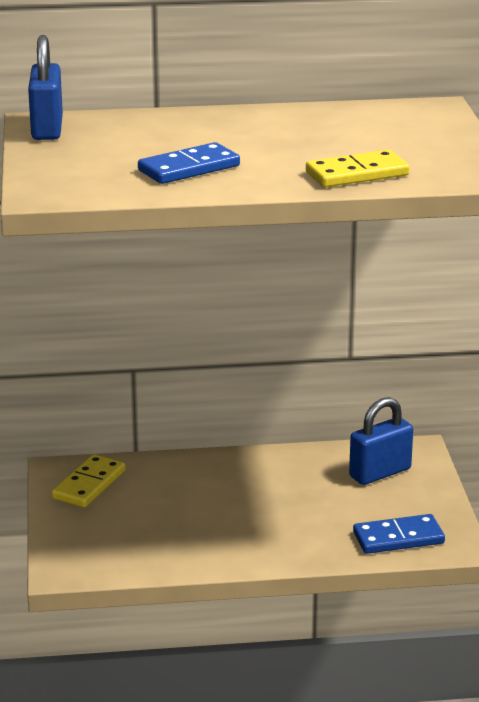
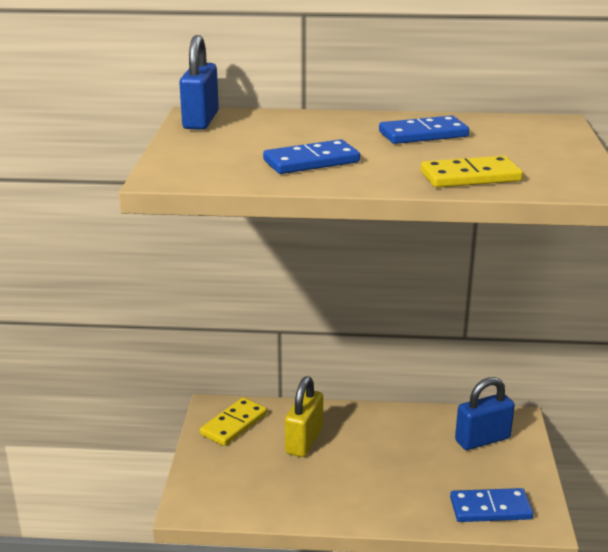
camera: 10 degrees right, 0 degrees up
(176, 493) = (304, 441): none -> yellow padlock
(297, 130) = (423, 134): none -> blue domino

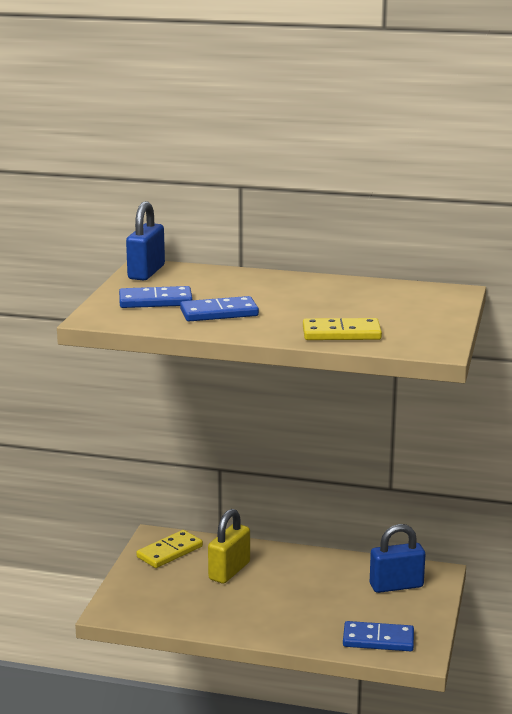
camera: 10 degrees right, 5 degrees down
(423, 134) = (328, 296): blue domino -> blue domino (155, 301)

